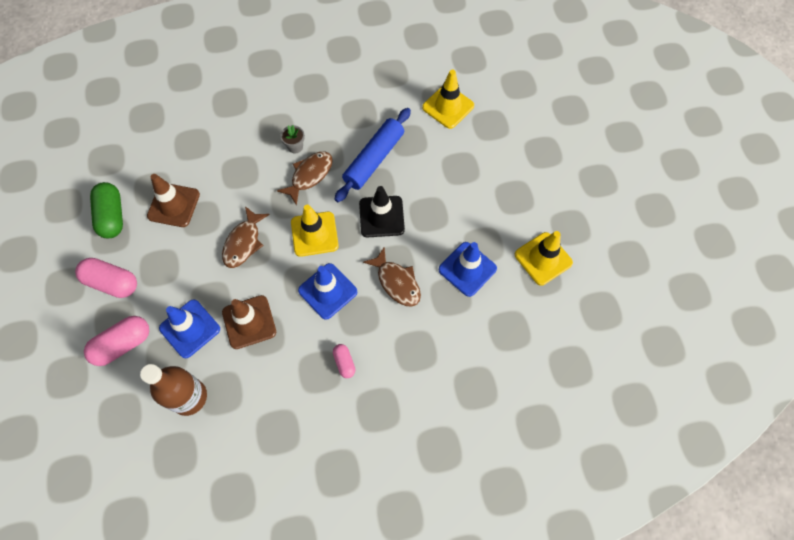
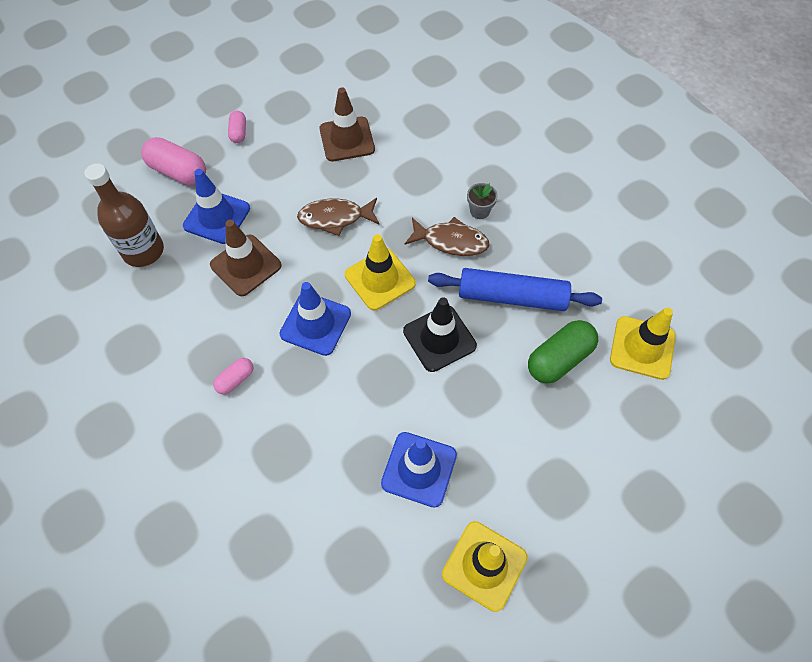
camera: 65 degrees right, 5 degrees down
(112, 216) = (309, 98): green capsule -> green capsule (559, 359)
(112, 282) = (239, 132): pink capsule -> pink capsule, size x0.54
(397, 282) = (361, 392): brown fish -> none

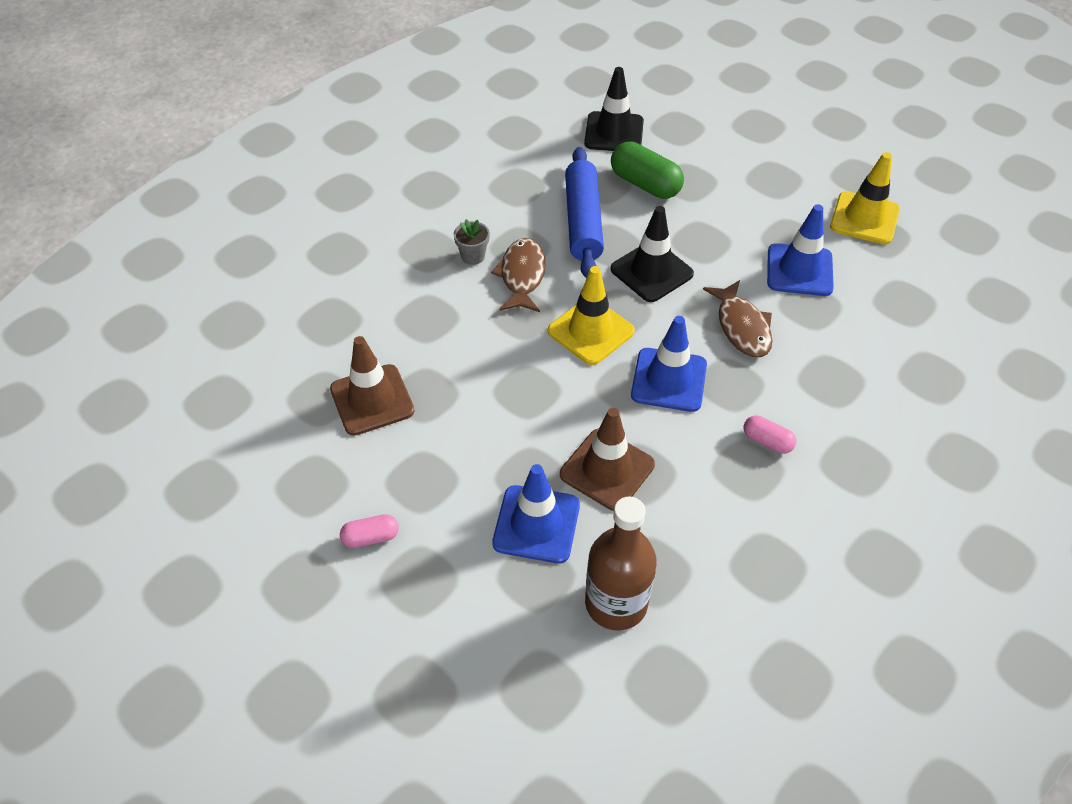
camera: 100 degrees left, 10 degrees down
(178, 172) = (461, 601): pink capsule -> none
(335, 218) = (510, 389): brown fish -> brown fish (742, 327)
(642, 348) = (614, 133): yellow traffic cone -> black traffic cone

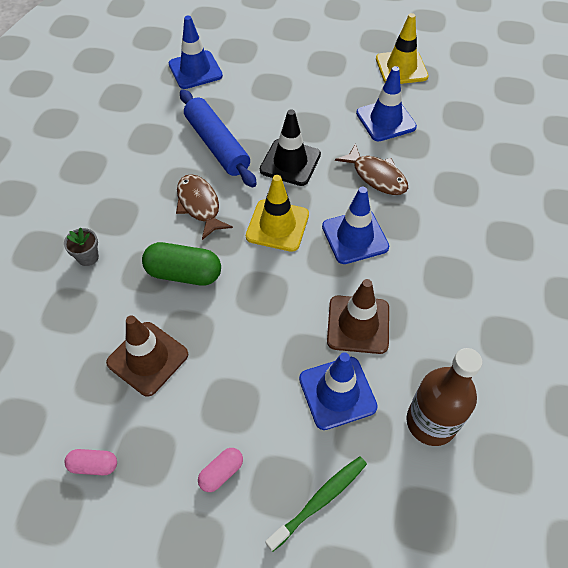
camera: 30 degrees left, 5 degrees up
(446, 613) = (319, 500): none -> green toothbrush
(473, 256) = (152, 206): grey flower pot -> grey flower pot (88, 257)
(614, 133) = (195, 70): black traffic cone -> blue traffic cone
(645, 184) = (243, 100): green capsule -> green capsule (184, 273)
(767, 441) = (446, 250): pink capsule -> pink capsule (94, 465)

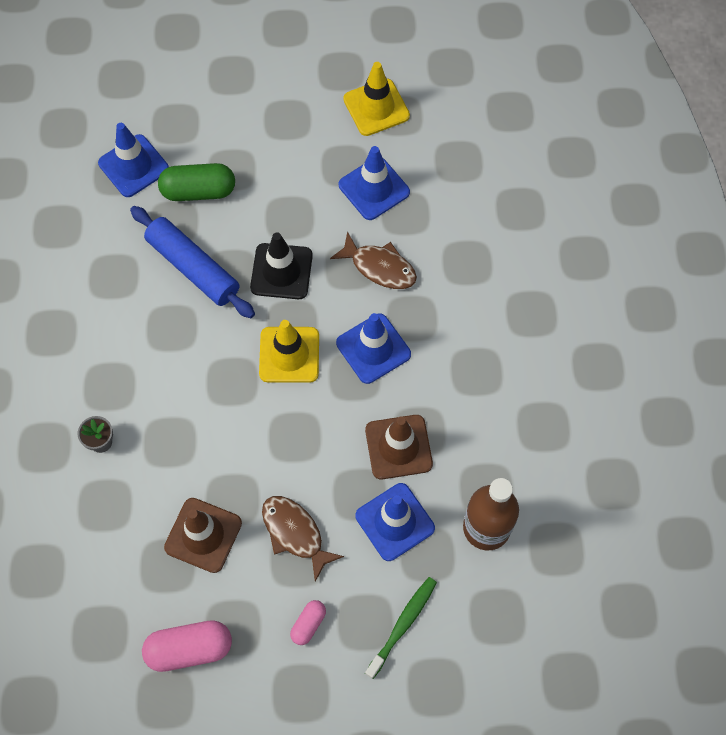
camera: 15 degrees left, 10 degrees up
(94, 465) = (189, 649): pink capsule -> pink capsule, size x1.84
(184, 273) = (208, 435): green capsule -> green capsule (198, 191)
(199, 205) = (198, 350): brown fish -> brown fish (295, 533)

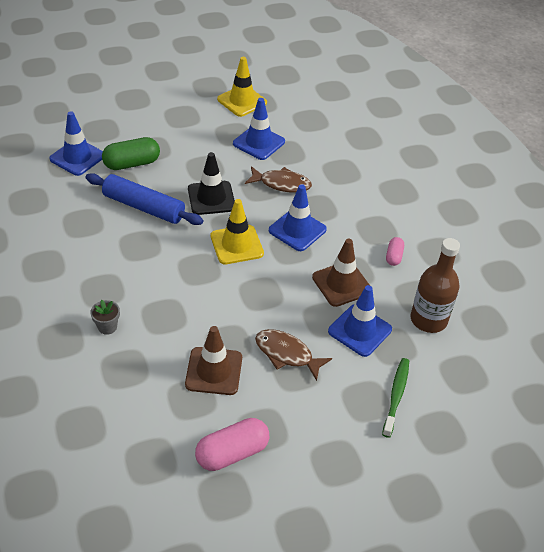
camera: 20 degrees left, 20 degrees down
(308, 624) = (322, 412): pink capsule -> pink capsule (393, 256)

